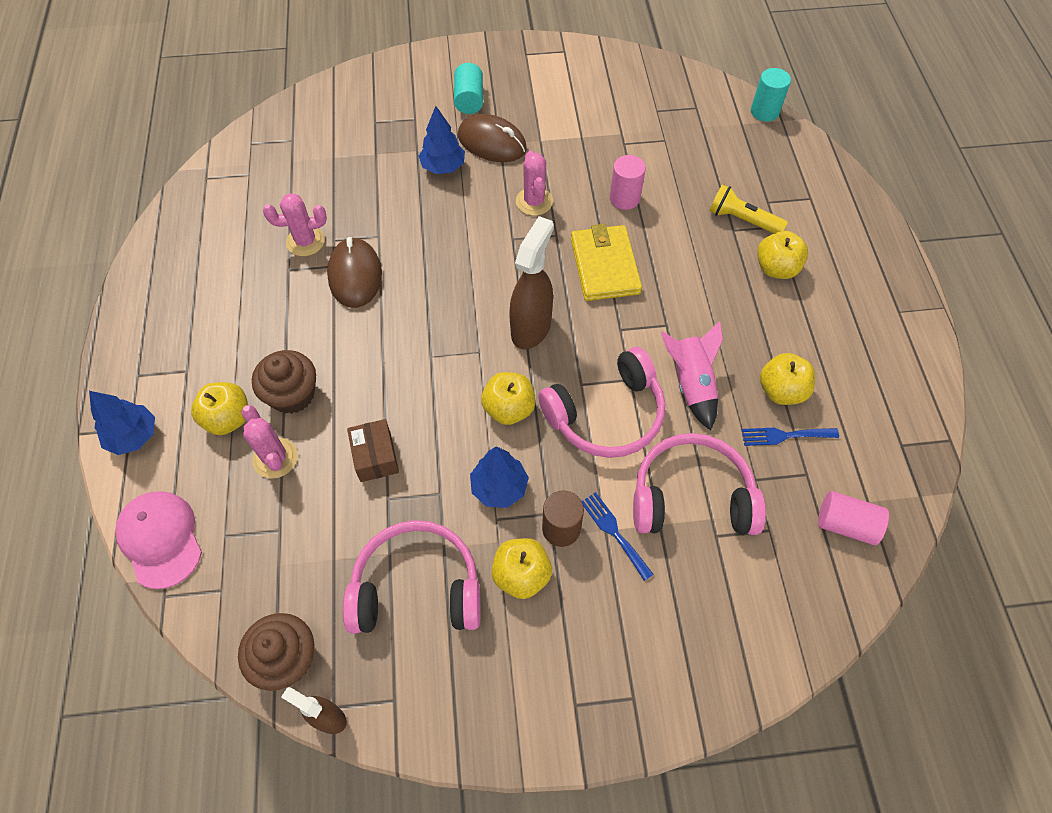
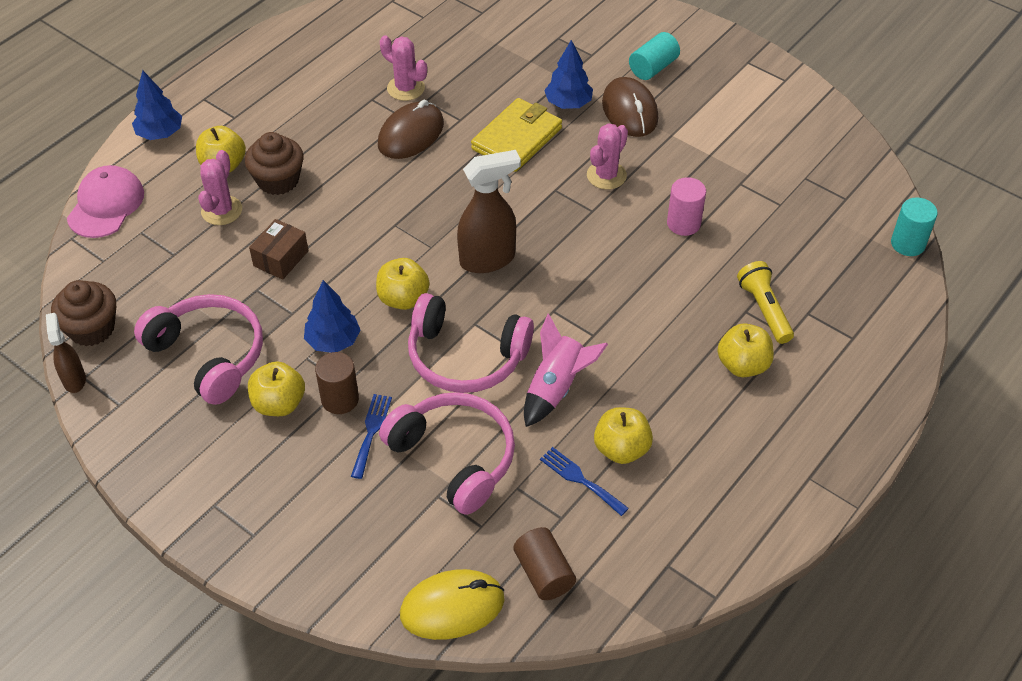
camera: 45 degrees right, 10 degrees down
(605, 266) = (601, 259): yellow wallet -> yellow wallet (517, 138)
(825, 608) = (452, 607): none -> yellow mouse
(845, 524) = (544, 573): pink cylinder -> brown cylinder

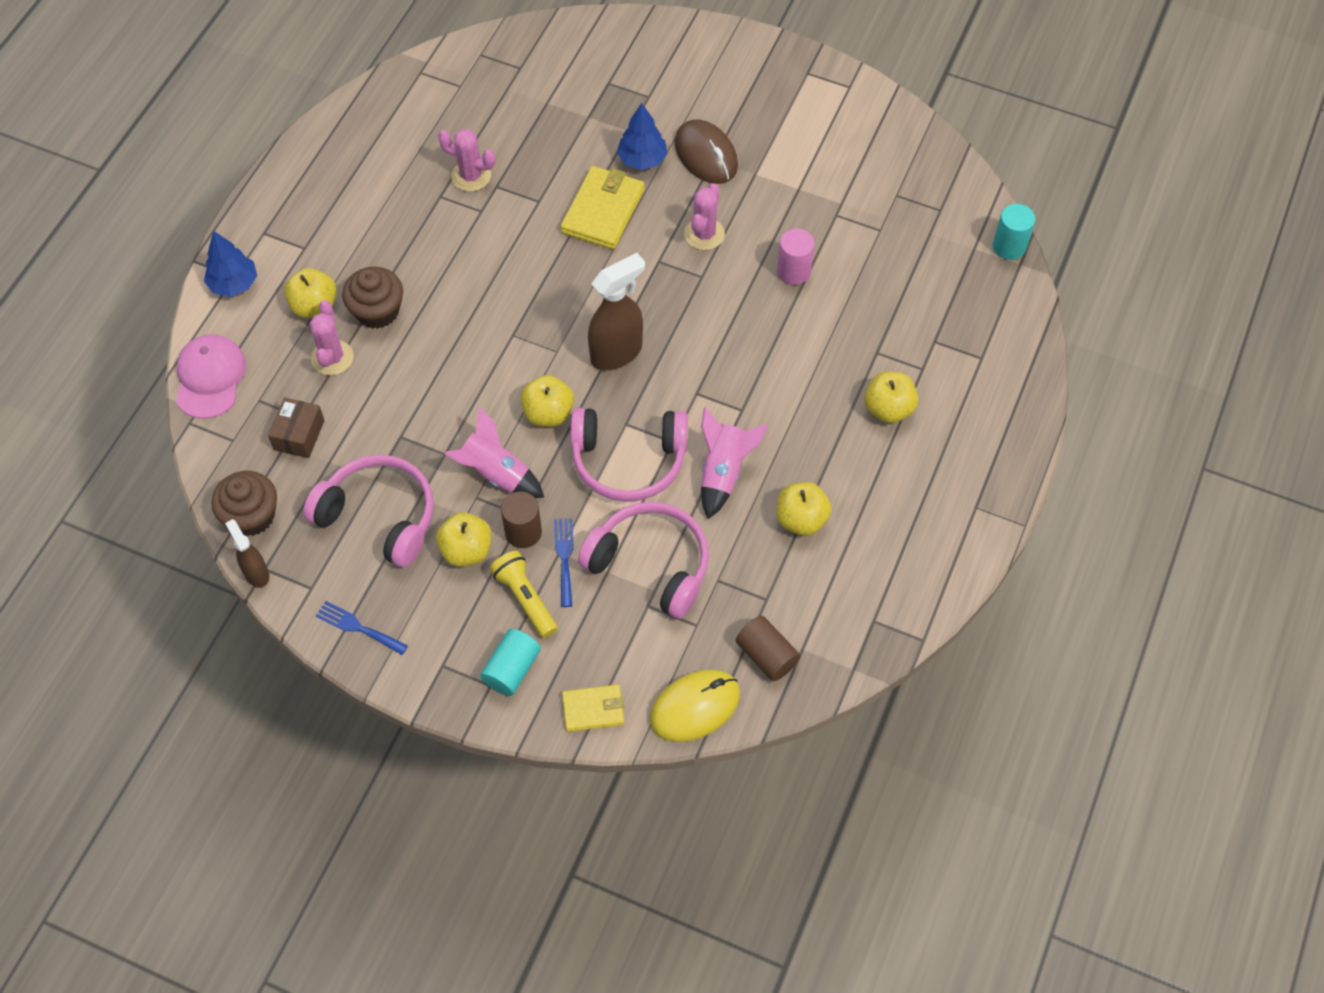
camera: 15 degrees left, 10 degrees up
(281, 258) = (412, 397): brown box -> brown box (299, 435)
(333, 341) = (496, 474): blue tree -> pink rocket
(347, 584) = (593, 709): none -> yellow wallet
(411, 134) = (494, 229): brown mouse -> none
(580, 479) = (772, 558): blue fork -> blue fork (358, 627)
(653, 67) = (715, 99): turquoise cylinder -> turquoise cylinder (512, 669)
(764, 310) = (893, 347): yellow flashlight -> yellow flashlight (525, 599)

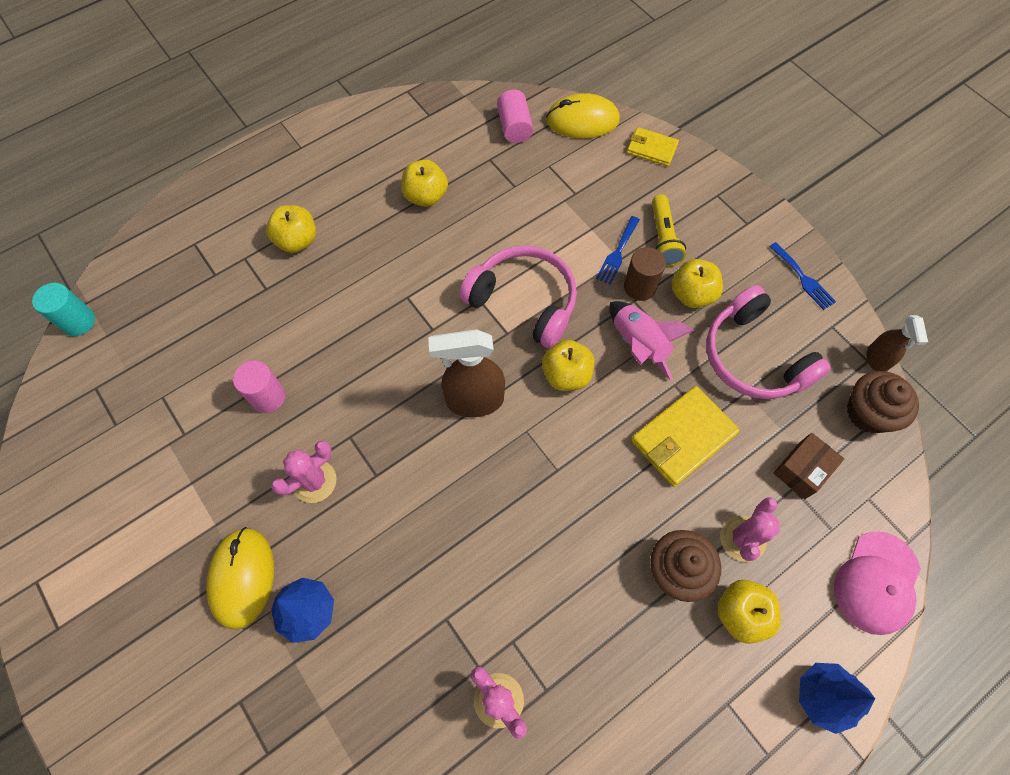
camera: 150 degrees left, 5 degrees up
(512, 669) = (696, 197): turquoise cylinder -> none
(603, 211) = (389, 566): yellow wallet -> yellow wallet (682, 437)
(651, 564) = (555, 218): pink headphones -> none
(706, 155) = (242, 577): brown mouse -> yellow mouse
(723, 472) = (457, 256): pink rocket -> none
(766, 655) = (514, 127): brown cylinder -> pink cylinder

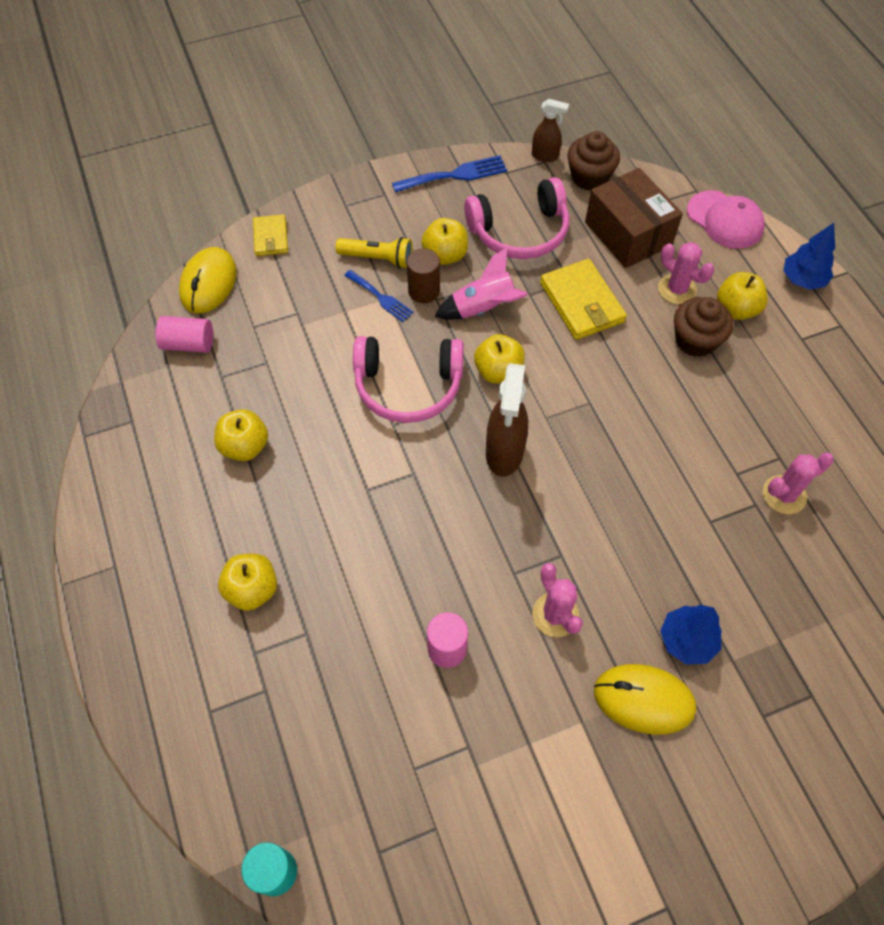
camera: 75 degrees left, 5 degrees down
(524, 301) = (408, 386): pink headphones -> pink headphones turned 135 degrees counterclockwise
(651, 149) = (270, 237): yellow wallet -> yellow wallet turned 45 degrees counterclockwise
(802, 470) = (628, 234): brown box -> brown box, size x1.80
(803, 278) = (455, 175): blue fork -> blue fork, size x1.50

